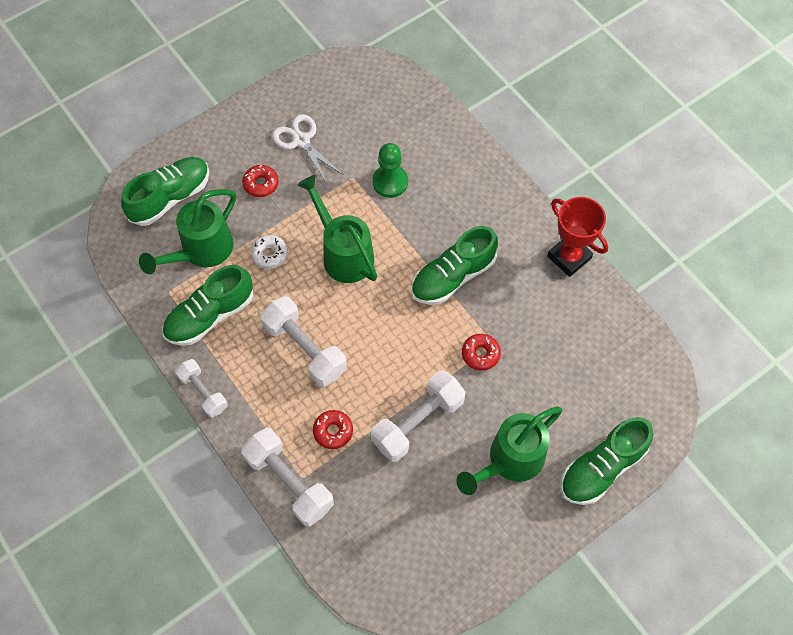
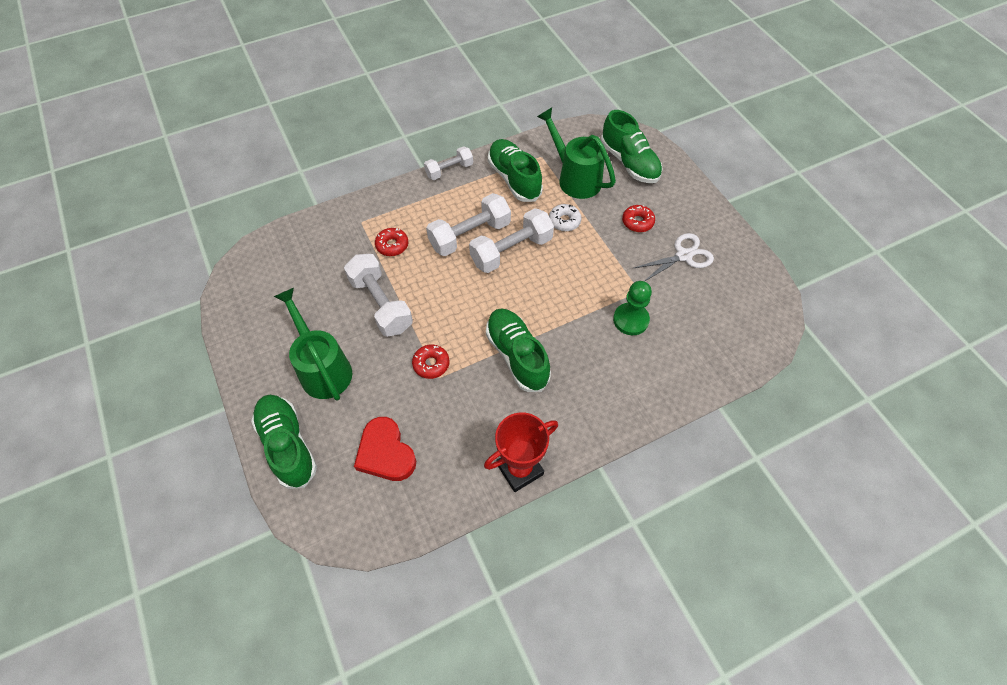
camera: 100 degrees right, 5 degrees down
(289, 482) = (360, 213): white dumbbell -> white dumbbell (511, 251)
(343, 253) = (557, 273): green watering can -> none
(584, 374) = (385, 453): none -> red heart

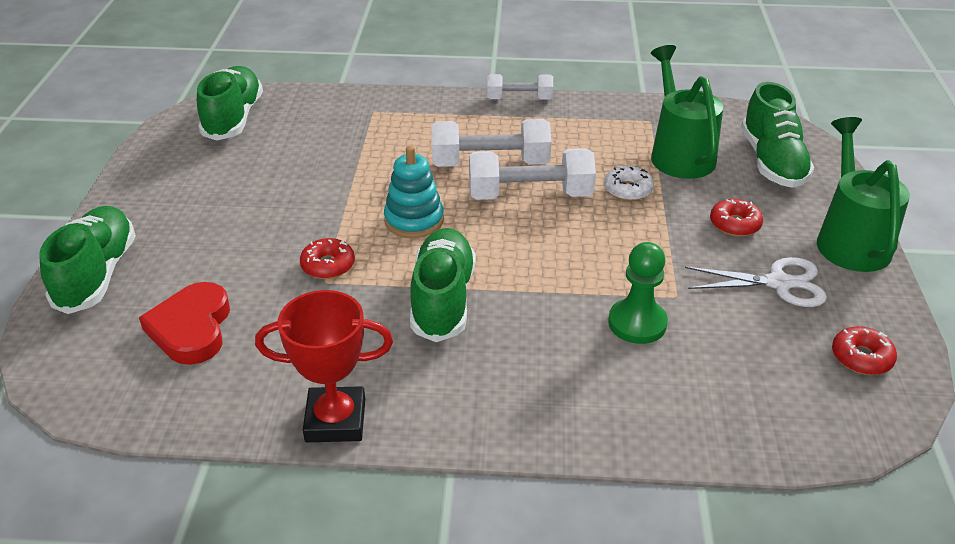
camera: 30 degrees right, 20 degrees down
(323, 368) = (204, 221): green watering can -> green watering can (850, 240)
(381, 304) = (324, 189): white dumbbell -> none
(392, 245) = (388, 142): red donut -> red donut (861, 357)
(457, 304) = (414, 220): none -> turquoise stacking toy
(514, 179) = (595, 130): green shoe -> green shoe (234, 118)

